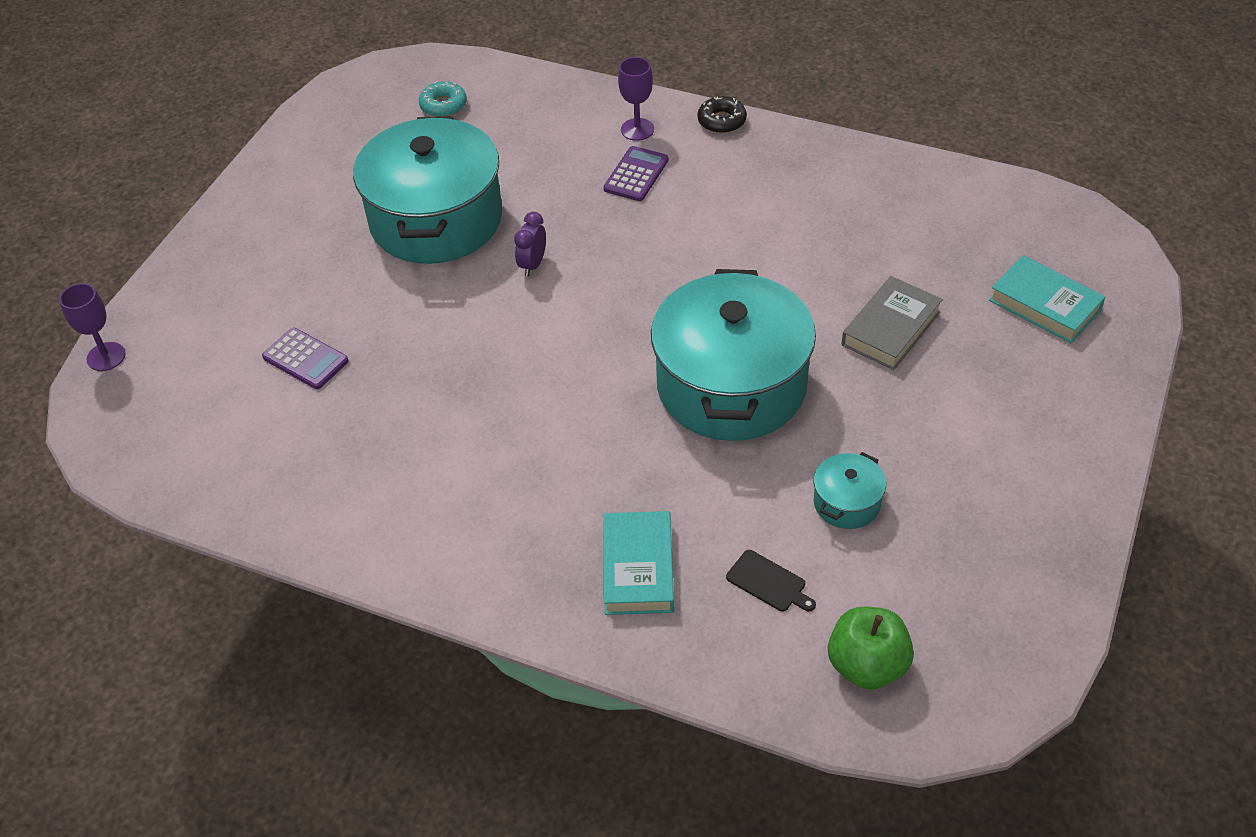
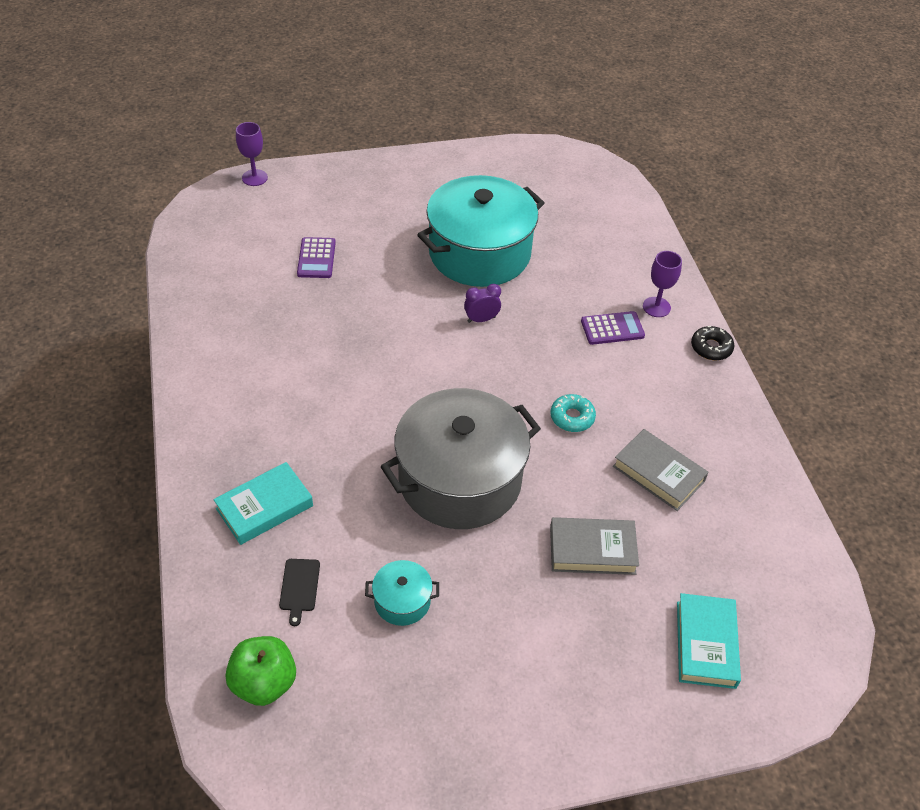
camera: 50 degrees right, 0 degrees up
(443, 105) = (583, 202): turquoise donut -> turquoise donut (572, 417)
(731, 385) = (460, 480): turquoise pot -> grey pot
(839, 236) = (658, 473): none -> grey book

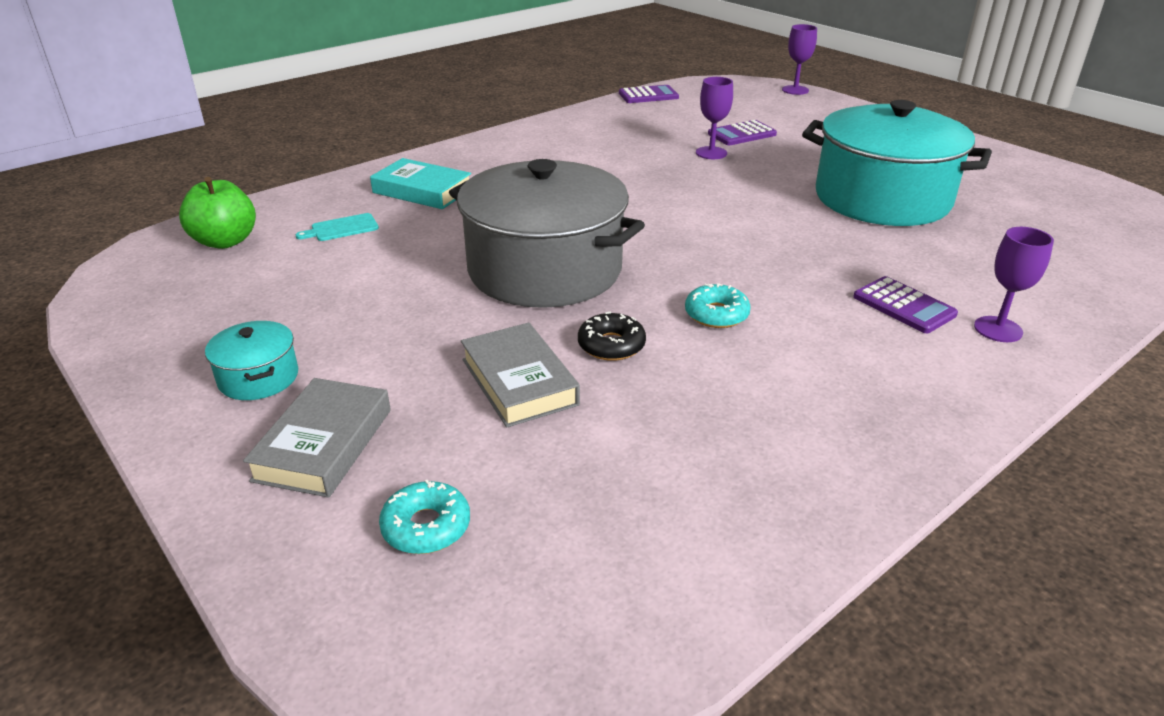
camera: 65 degrees right, 15 degrees down
(180, 268) = (648, 95): none -> purple calculator
(299, 587) = (342, 228): black cutting board -> turquoise cutting board
(337, 294) = (711, 153): none -> purple goblet
(402, 601) = (357, 280): turquoise pot -> turquoise pot (258, 377)
(481, 319) = (787, 224): purple clock -> none
(658, 473) = (700, 404): grey book -> grey book (324, 444)
(706, 644) = (426, 527): turquoise book -> turquoise donut
(711, 348) = (998, 395): black donut -> black donut (611, 345)

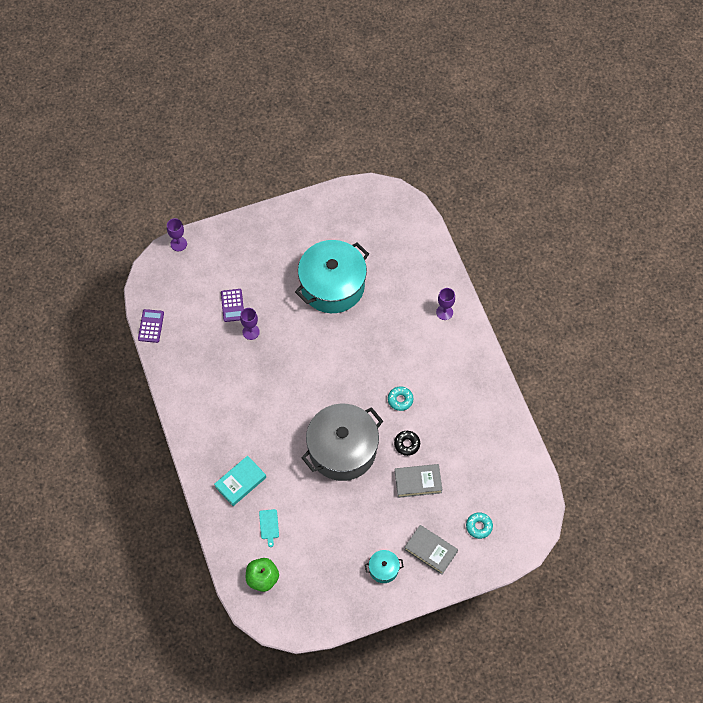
camera: 70 degrees left, 30 degrees up
(904, 306) = (419, 333): purple calculator -> none

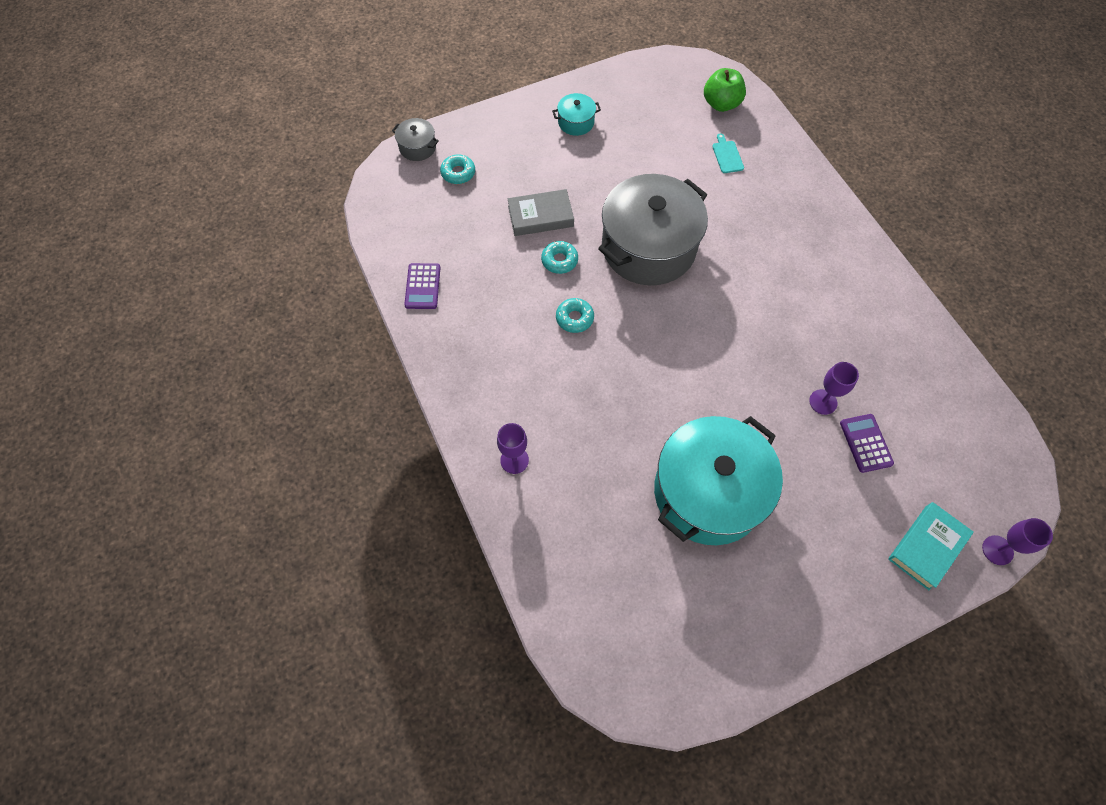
camera: 175 degrees right, 0 degrees up
(151, 326) = (983, 398): purple calculator -> purple calculator (423, 286)
(240, 482) = (777, 199): turquoise book -> turquoise book (927, 547)
(407, 444) = (559, 260): black donut -> turquoise donut
(430, 550) = (519, 144): grey book -> none
(511, 554) = (417, 147): none -> grey pot

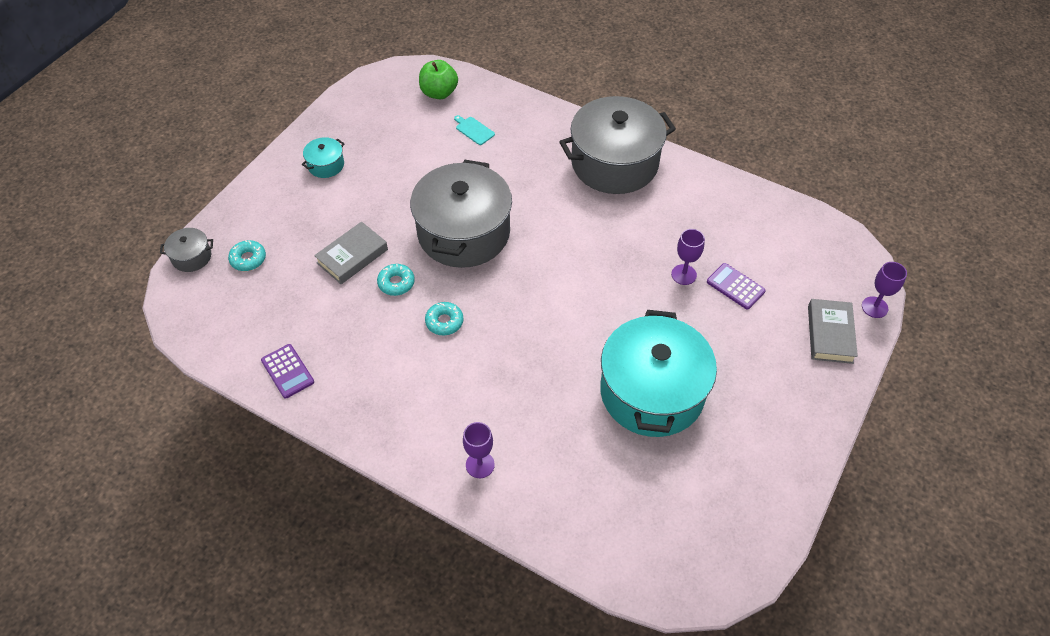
camera: 35 degrees left, 10 degrees down
(837, 256) = (614, 163): none -> grey pot
(927, 547) = (830, 334): turquoise book -> grey book

